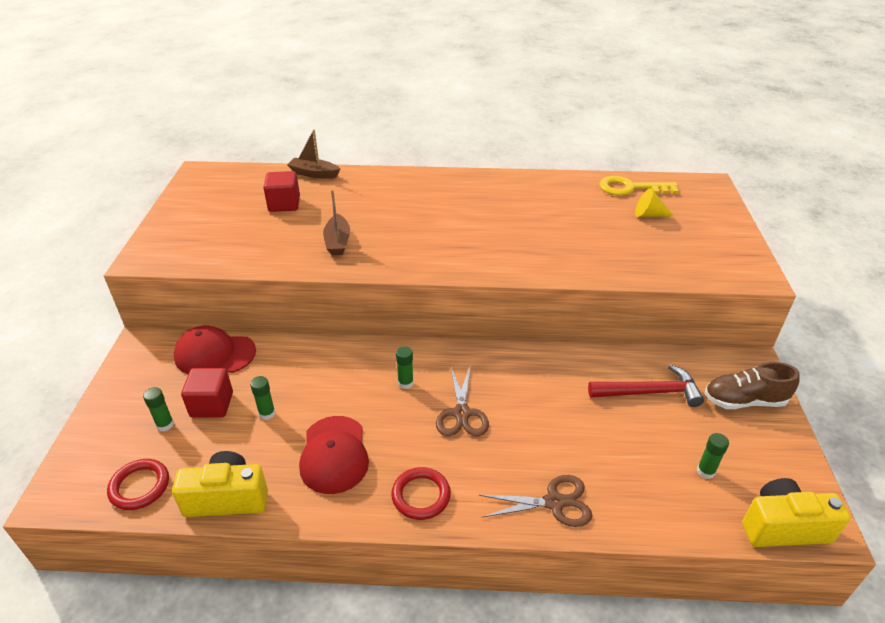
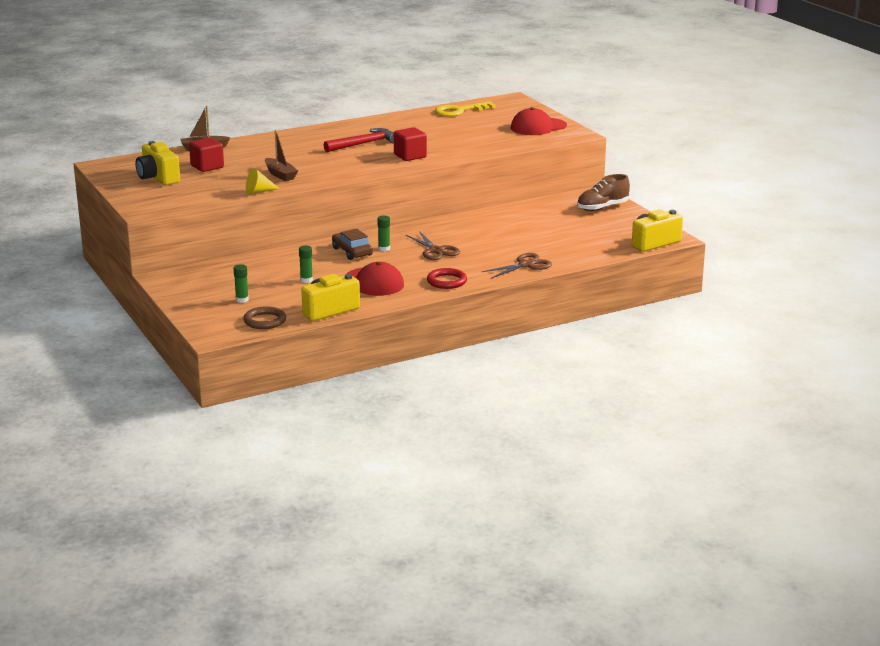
camera: 30 degrees left, 15 degrees down
(139, 486) = (265, 321): red ring -> brown ring
(212, 405) = (262, 286): red cube -> red cube (410, 156)
(215, 354) = (228, 269): red cap -> red cap (538, 127)
(221, 207) = (158, 178): none -> yellow camera
(366, 374) = (352, 252): none -> brown car
(649, 215) = (485, 121): yellow cone -> yellow cone (258, 191)
(650, 392) = (544, 217): red hammer -> red hammer (364, 144)
(705, 471) = (600, 236): green glue stick -> none

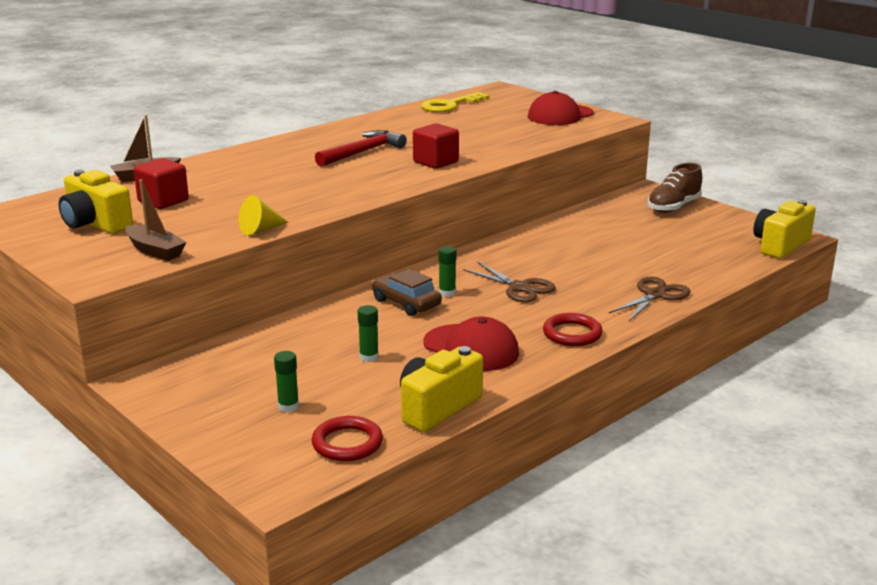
camera: 15 degrees left, 0 degrees up
(265, 321) = (347, 443): brown ring -> red ring
(280, 175) = (277, 202): brown boat -> brown boat (155, 251)

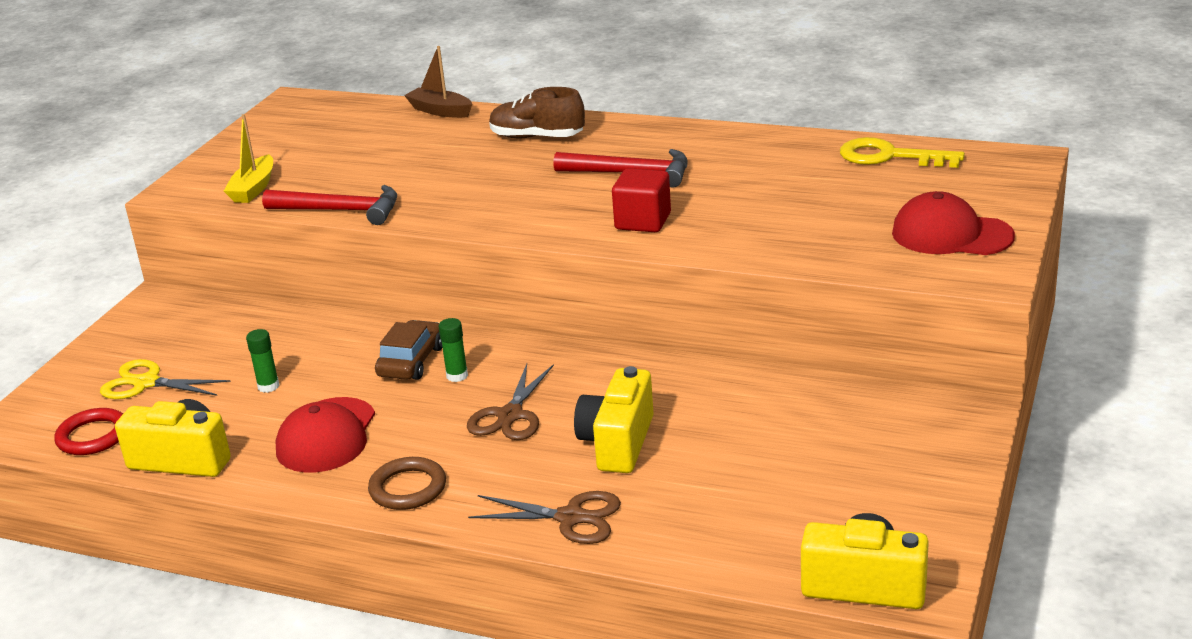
camera: 65 degrees right, 5 degrees up
(96, 224) = (298, 142): yellow camera -> yellow camera (618, 443)
(155, 251) = (253, 188): brown boat -> yellow boat
(163, 201) = (380, 144): red cube -> none
(260, 230) = (341, 211): yellow cone -> red hammer
(288, 407) = (146, 383): green glue stick -> yellow scissors
(572, 334) = (408, 488): red ring -> brown ring
(673, 207) = (921, 450): brown shoe -> brown shoe (537, 137)

